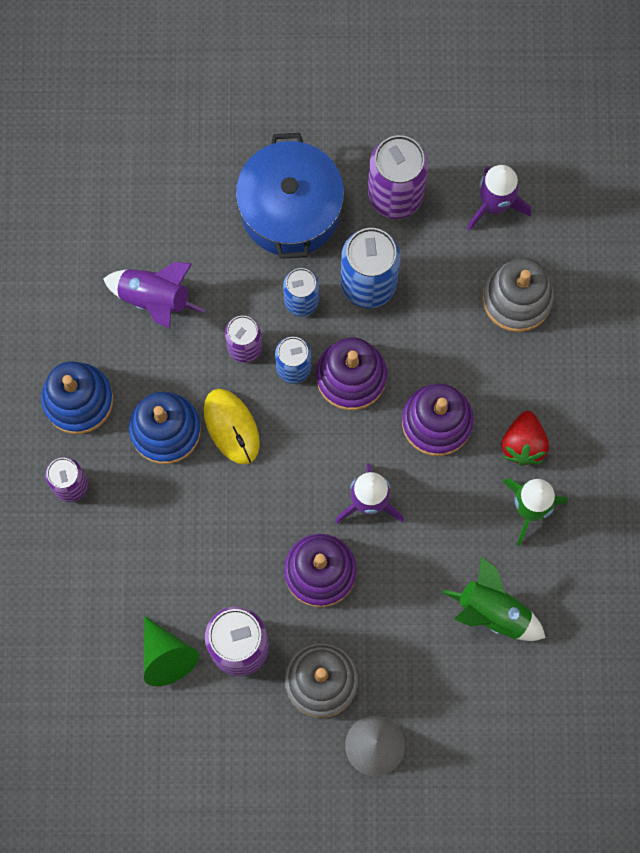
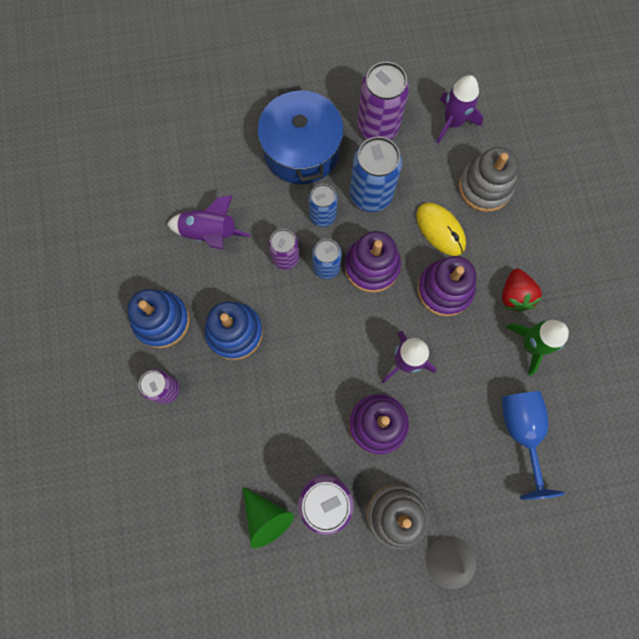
camera: 10 degrees left, 0 degrees up
(231, 427) = (286, 321): yellow mouse -> yellow mouse (440, 230)
(493, 611) = (521, 432): green rocket -> blue goblet

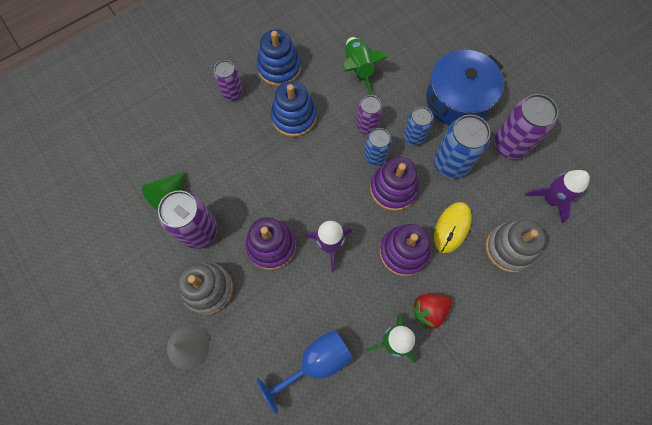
camera: 65 degrees right, 5 degrees down
(209, 233) = (358, 68): purple rocket -> green rocket

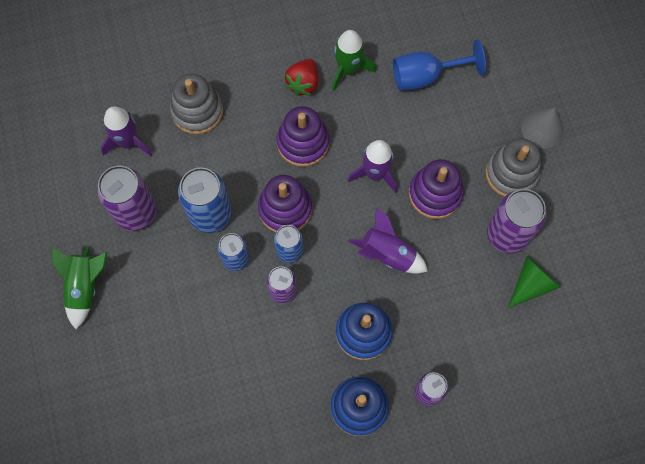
camera: 160 degrees left, 0 degrees up
(295, 180) = (387, 254): none -> purple rocket
(358, 68) = (262, 370): green rocket -> green rocket (85, 287)
(429, 311) = (303, 83): red strawberry -> red strawberry turned 120 degrees clockwise
(452, 228) = (243, 149): yellow mouse -> none
(457, 99) = (164, 286): blue pot -> none

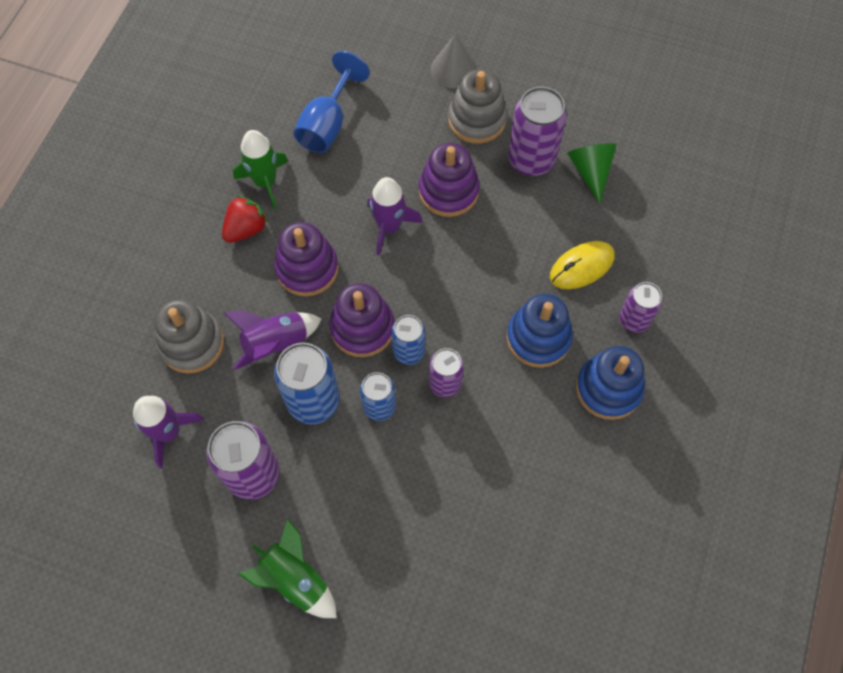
camera: 55 degrees left, 5 degrees down
(303, 83) = (246, 229): red strawberry -> red strawberry turned 105 degrees counterclockwise
(387, 254) = (476, 268): purple rocket -> purple rocket (276, 344)
(444, 327) = (581, 267): none -> yellow mouse

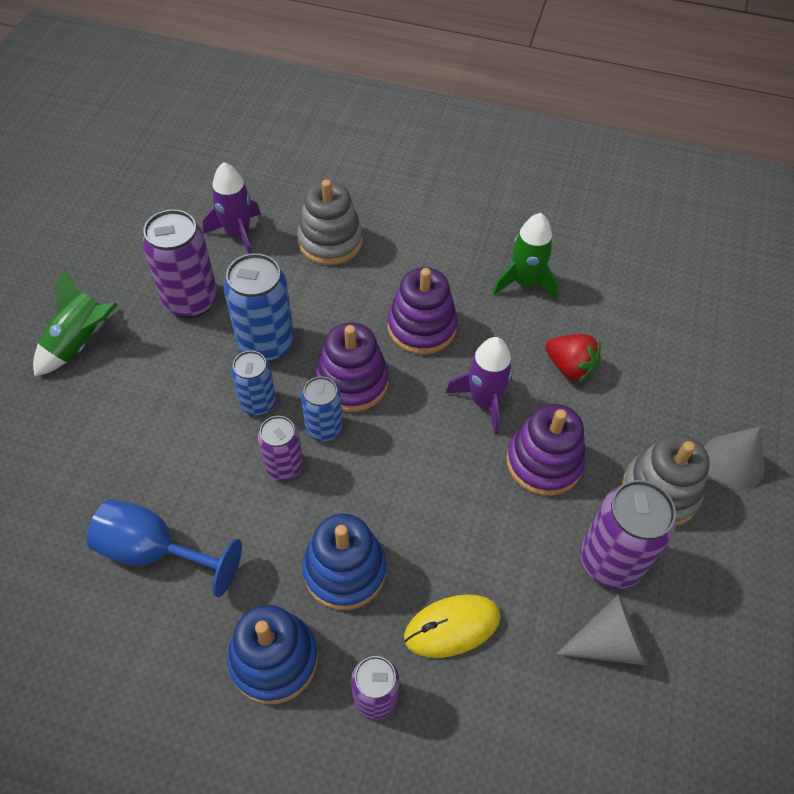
camera: 85 degrees right, 10 degrees down
(246, 229) = (464, 271): red strawberry -> red strawberry (570, 367)
(276, 344) = (331, 307): purple rocket -> none
(328, 124) = (614, 333): blue goblet -> blue goblet (155, 551)
(581, 267) = (452, 627): yellow mouse -> yellow mouse turned 75 degrees counterclockwise
(590, 172) = (607, 642): green cone -> grey cone

